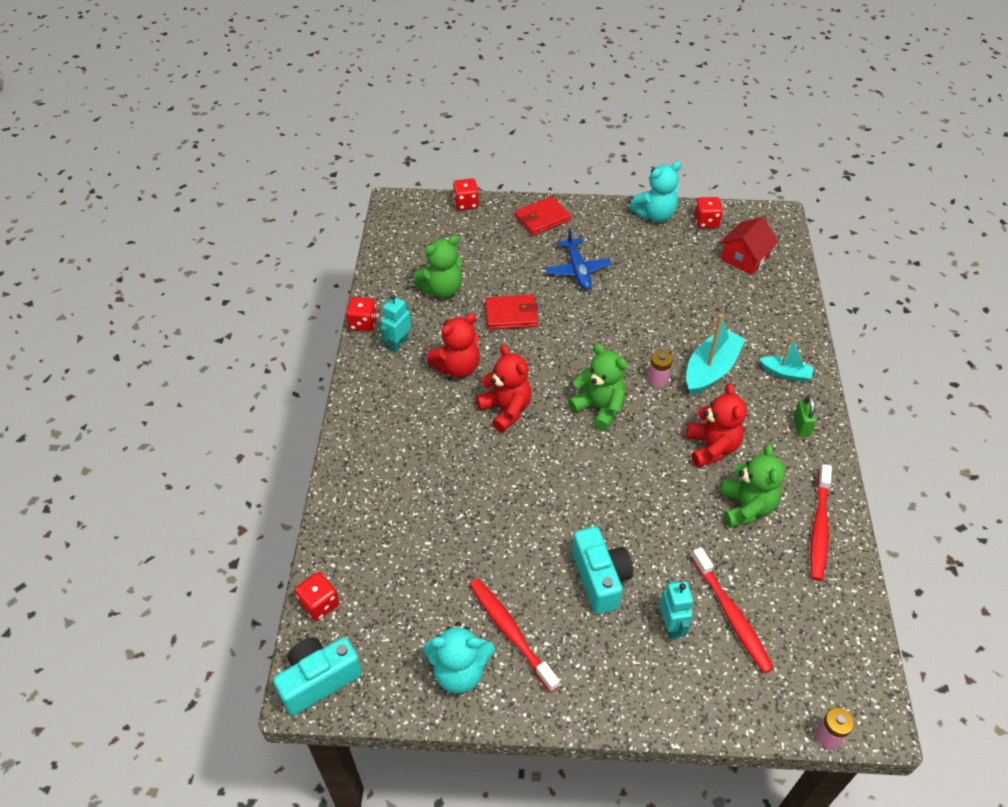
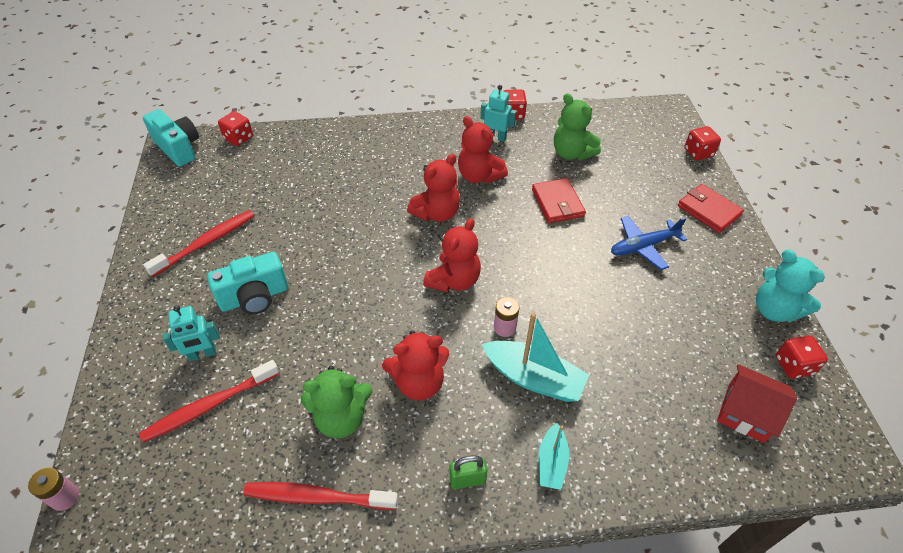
camera: 80 degrees right, 0 degrees up
(459, 671) = (175, 217): turquoise teddy bear -> none
(599, 408) = (454, 280): green teddy bear -> red teddy bear

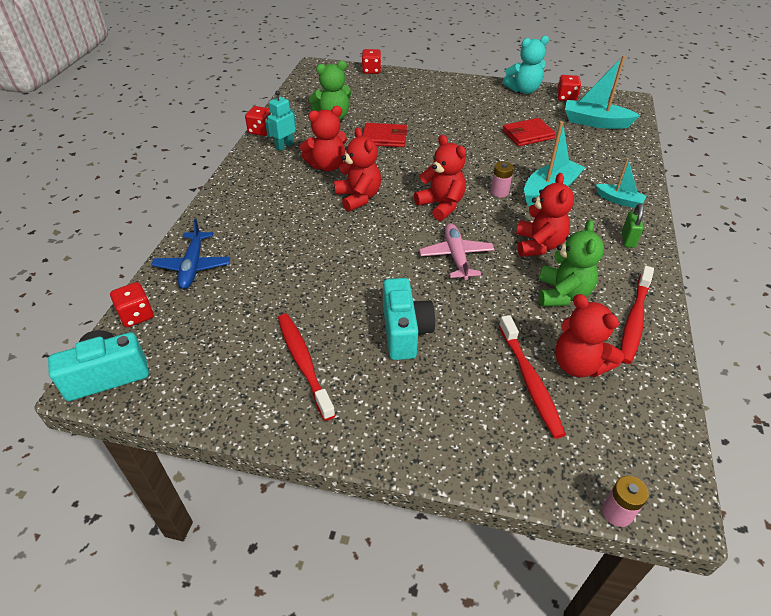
camera: 70 degrees left, 5 degrees down
(202, 354) = (465, 381): turquoise robot -> none
(238, 446) = (578, 364): none -> red teddy bear
(372, 312) = (456, 256): none -> pink plane
(643, 246) = (449, 116): blue plane -> blue plane (193, 266)
(708, 210) = (429, 84): red wallet -> red wallet (528, 135)
(746, 412) = (595, 122): red house -> turquoise boat

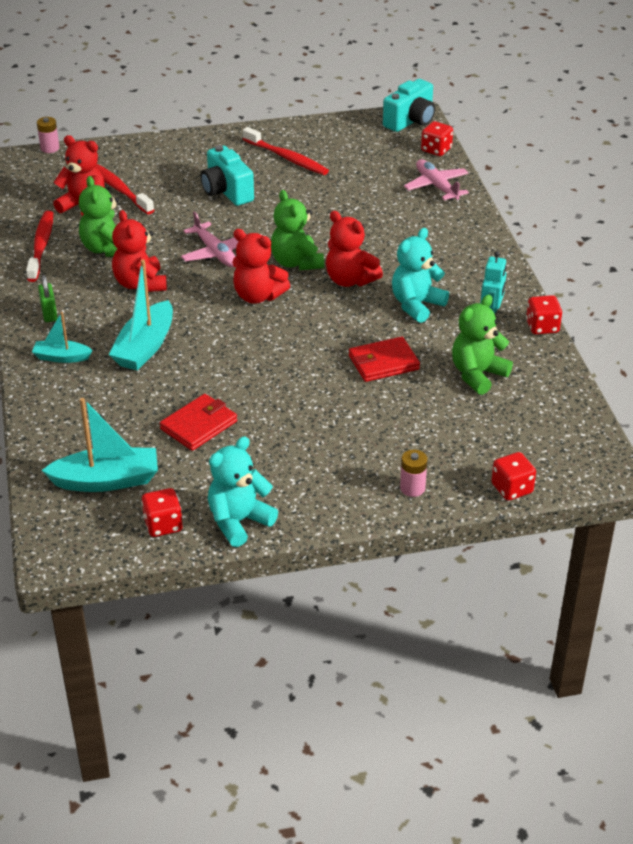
camera: 155 degrees right, 5 degrees down
(193, 266) = (436, 186): blue plane -> pink plane
(327, 166) = (416, 305): red teddy bear -> turquoise teddy bear
(390, 225) = (296, 262): none -> green teddy bear
(499, 192) = (202, 329): pink battery -> pink battery (412, 488)

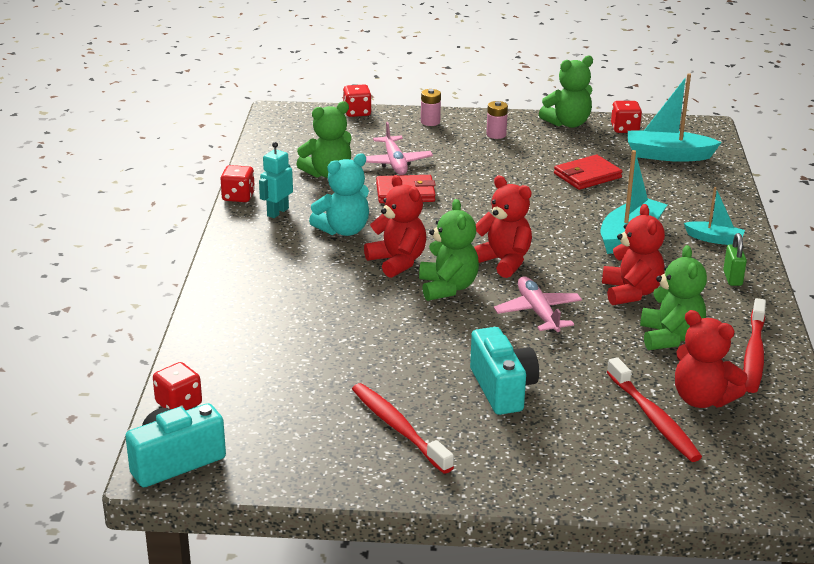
camera: 165 degrees left, 10 degrees down
(50, 148) = (766, 512): pink battery -> pink battery (496, 134)
(239, 521) = (567, 123): turquoise teddy bear -> green teddy bear
(436, 186) = (222, 350): pink plane -> pink plane (394, 163)

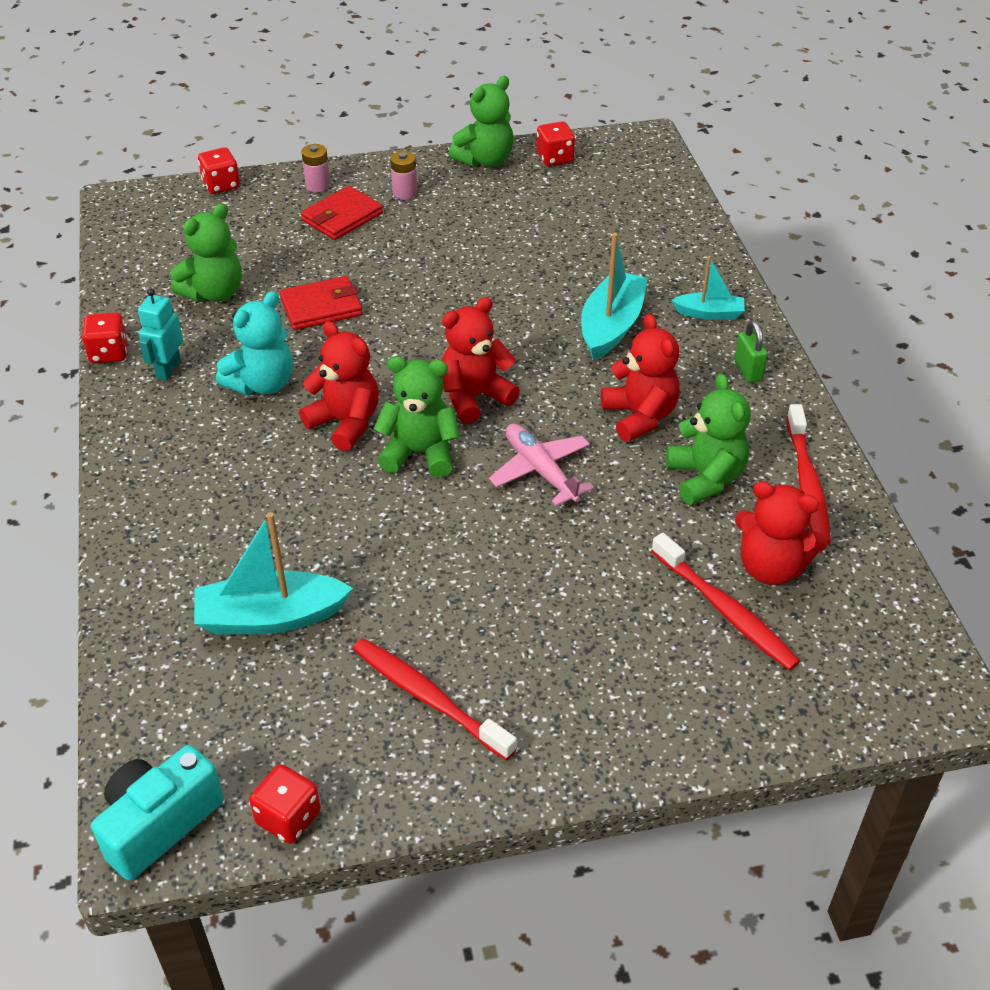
camera: 15 degrees left, 15 degrees up
(179, 404) = (135, 723): red dice -> red dice (288, 817)
(394, 163) = (293, 260): pink plane -> none
(447, 288) = (420, 453): green teddy bear -> green teddy bear turned 60 degrees counterclockwise
(502, 389) = (535, 604): turquoise camera -> none
(503, 262) = (474, 397): red teddy bear -> red teddy bear turned 60 degrees counterclockwise
(587, 176) = (533, 240): red wallet -> red wallet (342, 217)
(668, 155) = (617, 191): turquoise boat -> turquoise boat (270, 617)

